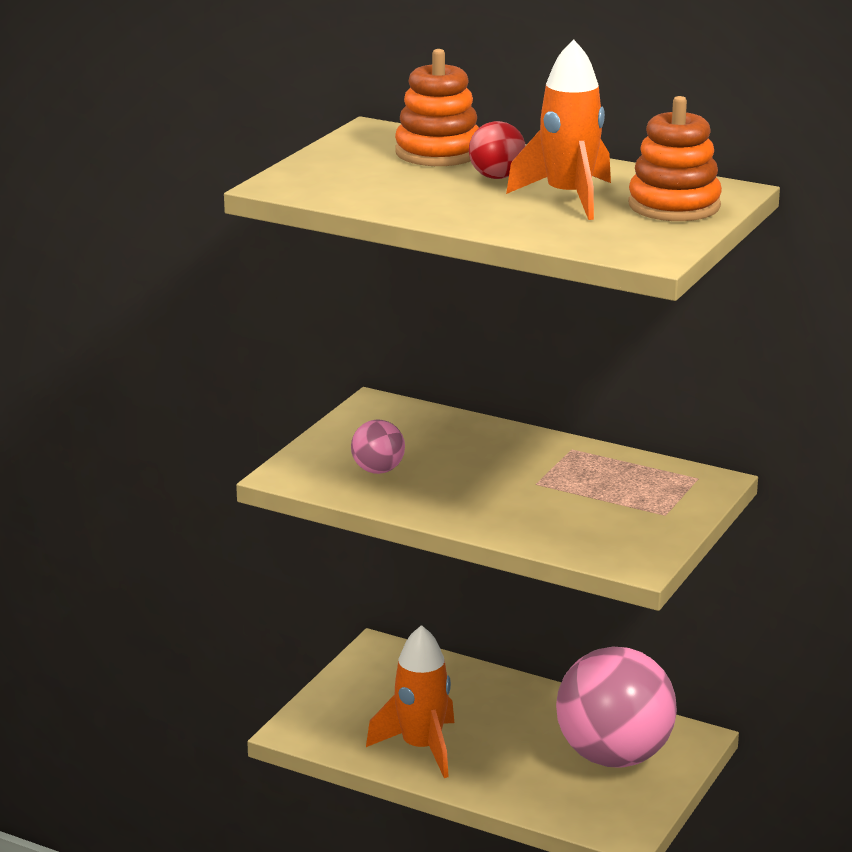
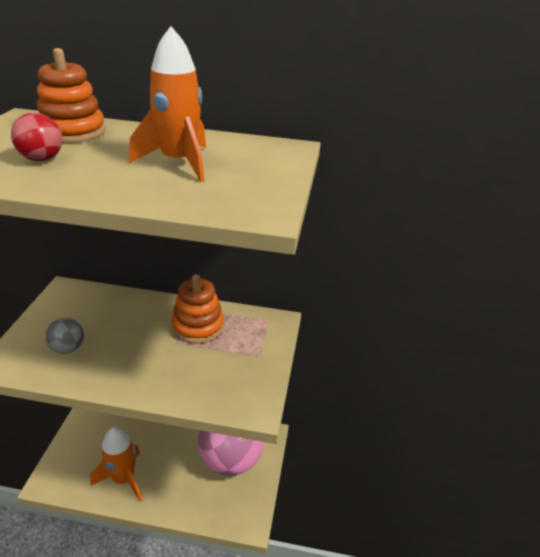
camera: 20 degrees left, 10 degrees up
(378, 470) = (68, 348): pink ball -> grey ball
(496, 177) = (120, 149): red ball -> red ball (42, 159)
(674, 205) = (259, 163): orange stacking toy -> orange stacking toy (198, 326)

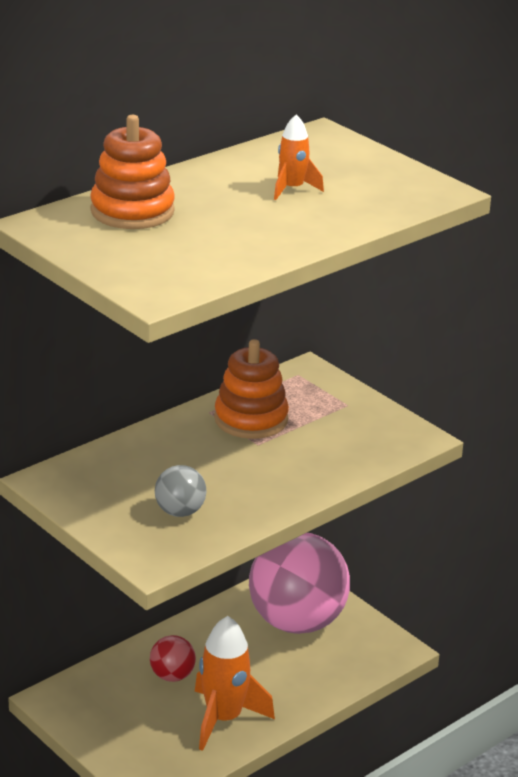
camera: 50 degrees left, 5 degrees down
(42, 159) = (197, 242): red ball -> red ball (172, 676)
(179, 162) = (292, 189): orange rocket -> orange rocket, size x0.56

